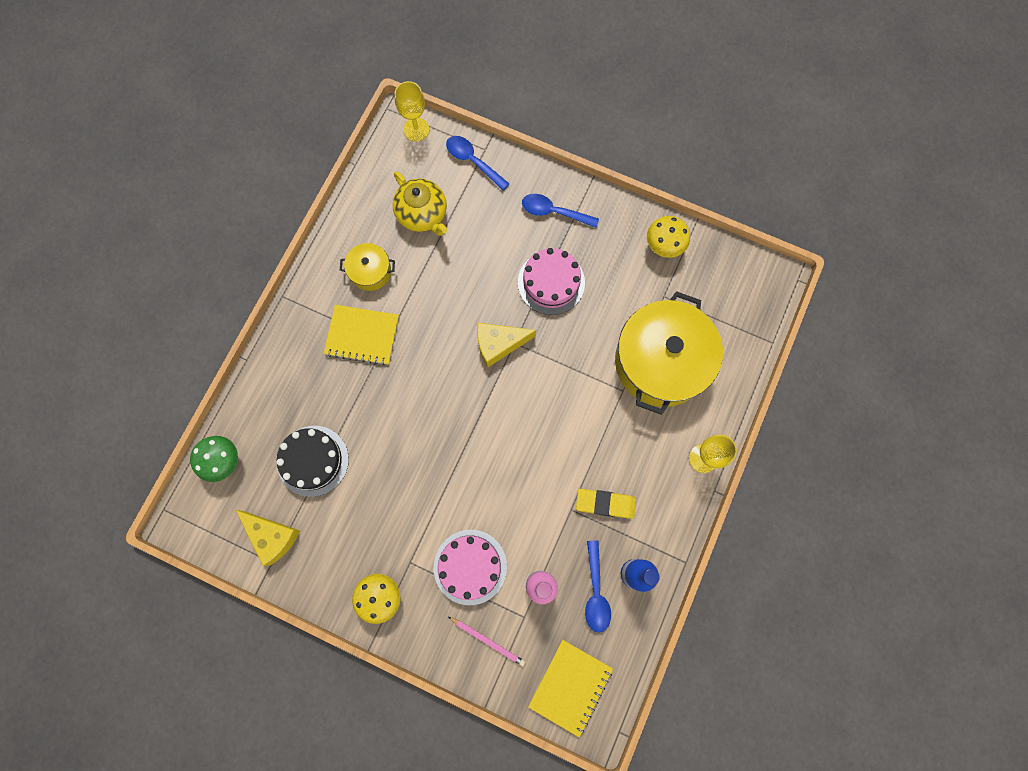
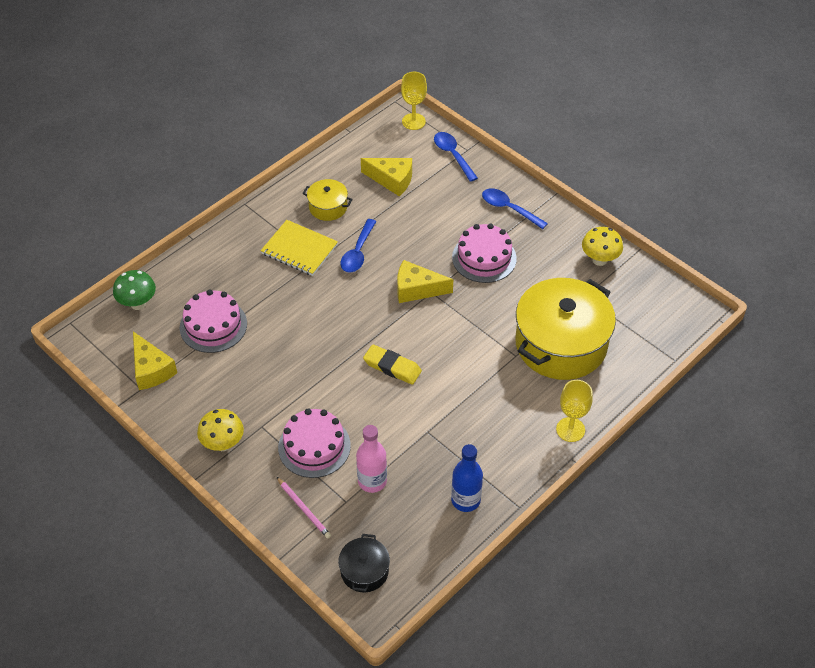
camera: 20 degrees right, 25 degrees down
(313, 460) = (213, 325): black cake -> pink cake
(423, 214) = (392, 180): yellow teapot -> yellow cheese
(570, 686) = (364, 571): yellow notebook -> black pot
(596, 592) = (422, 503): blue spoon -> blue spoon (358, 252)
(605, 504) = (461, 437): yellow eraser -> yellow eraser (392, 367)

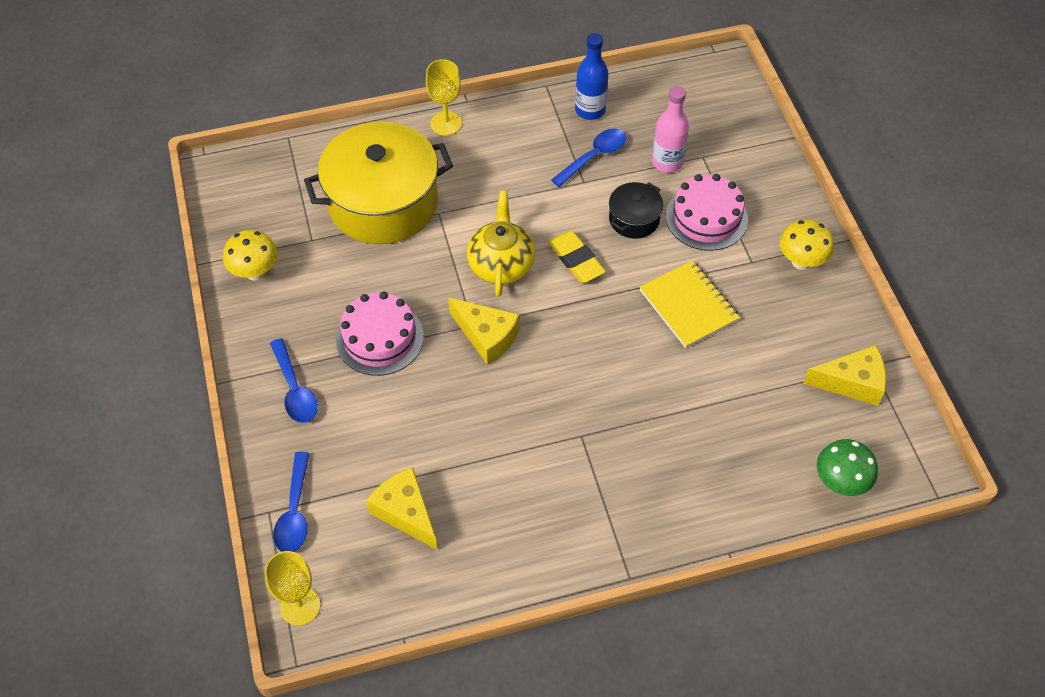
camera: 150 degrees left, 5 degrees up
(151, 369) = (852, 382): yellow cheese -> yellow cheese turned 90 degrees clockwise
(213, 325) = (755, 405): pink cake -> none
(299, 249) = (594, 462): yellow notebook -> yellow notebook (688, 306)
(304, 509) = (747, 167): pink pencil -> none
(328, 207) = (519, 511): yellow pot -> none
(358, 252) = (523, 420): blue spoon -> blue spoon (594, 156)
(364, 571) = (718, 97): black pot -> black pot (634, 219)
(442, 339) = (501, 265): none -> yellow teapot

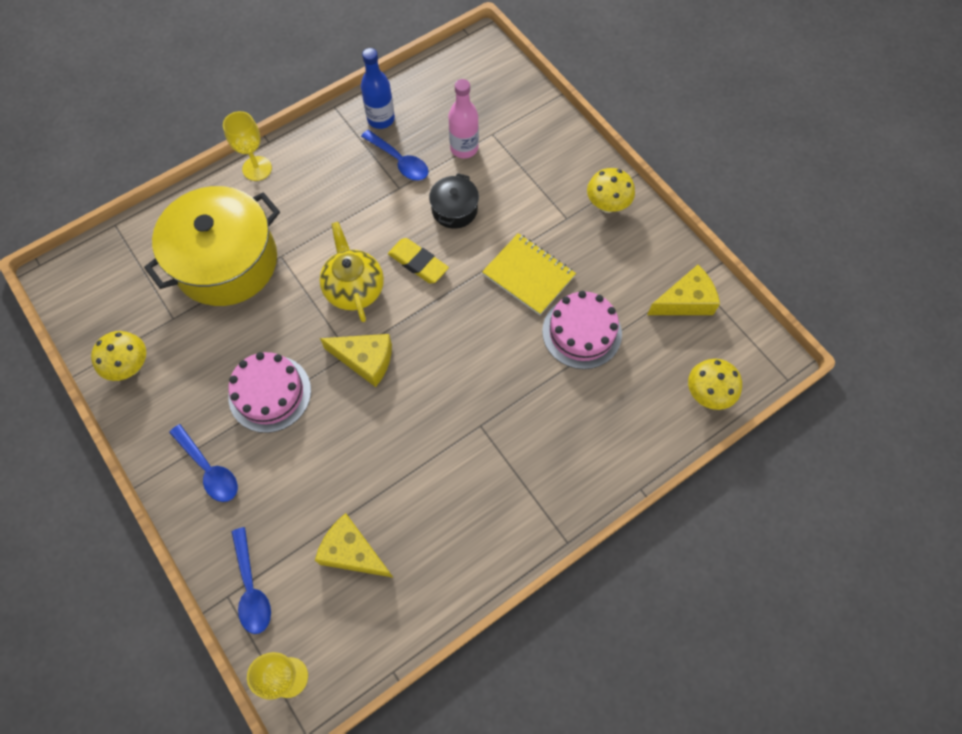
camera: 20 degrees left, 10 degrees up
(594, 156) = (400, 161): blue spoon -> blue spoon turned 105 degrees clockwise
(706, 217) = (515, 189): pink cake -> pink cake (582, 332)
(840, 482) = (707, 394): green mushroom -> yellow mushroom

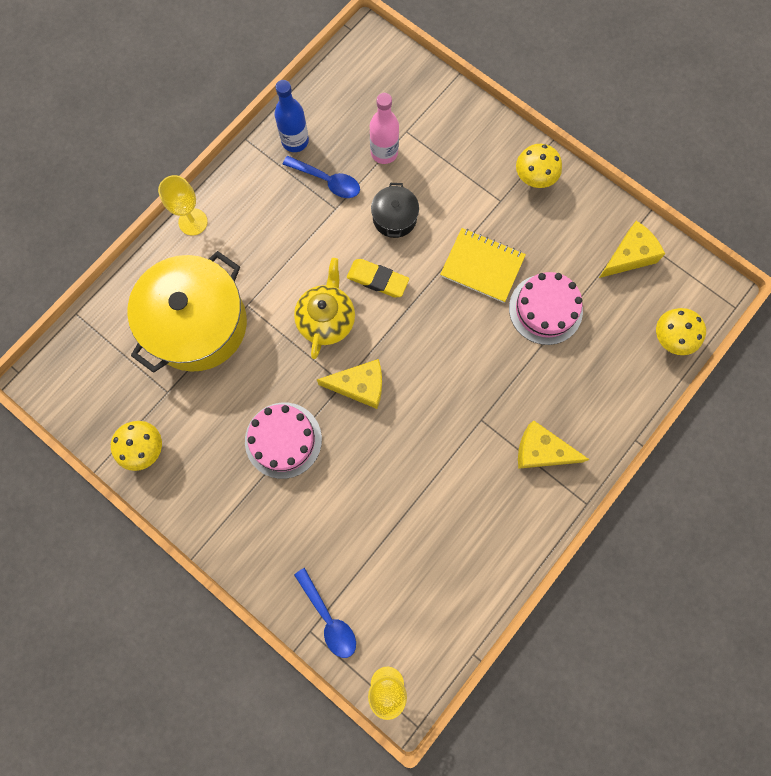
camera: 15 degrees left, 10 degrees up
(209, 469) = (253, 524): blue spoon -> none
(352, 552) = (406, 563): yellow cheese -> yellow cheese (541, 451)
(354, 288) = (326, 319): yellow teapot -> yellow teapot turned 45 degrees clockwise

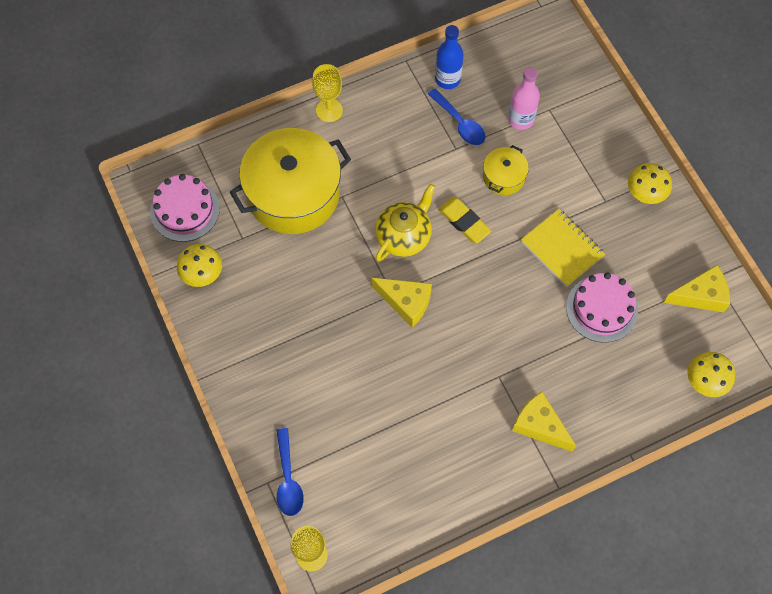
camera: 25 degrees right, 10 degrees down
(283, 440) = (320, 318): pink cake -> pink cake (185, 210)
(394, 218) = (504, 177): black pot -> yellow pot

